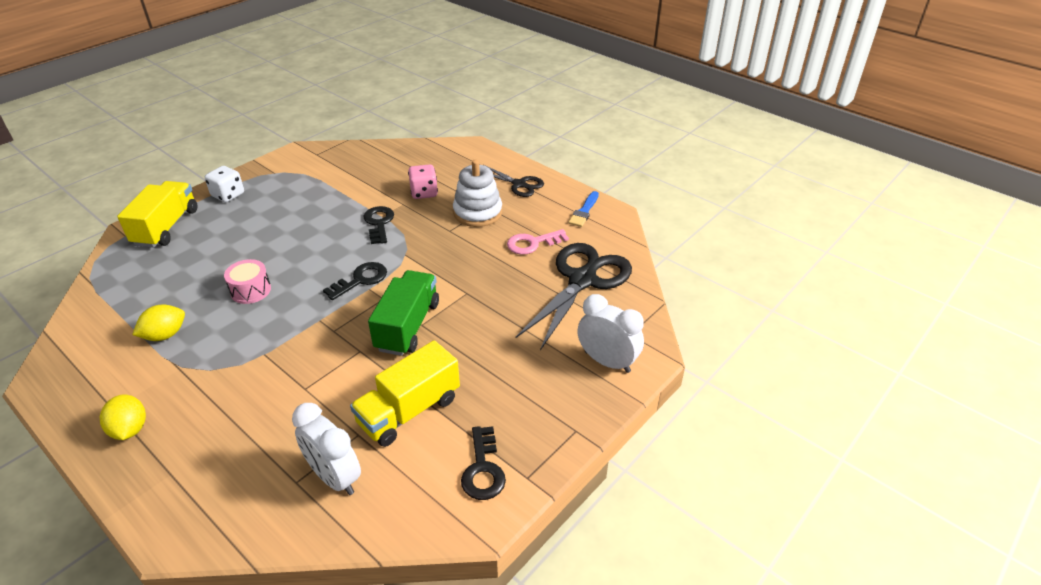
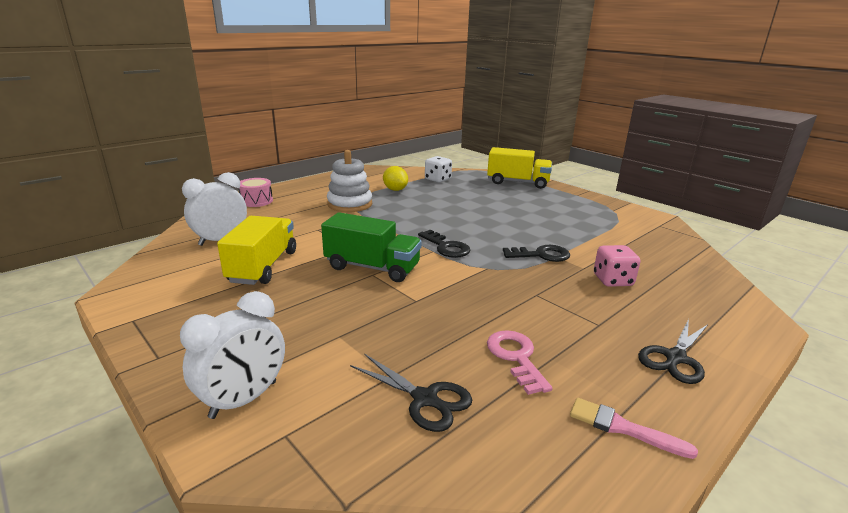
camera: 95 degrees right, 15 degrees down
(130, 429) = (314, 188): yellow lemon -> none
(228, 195) = (568, 196): white dice -> white dice (437, 179)
(251, 290) = (438, 209): pink drum -> pink drum (256, 201)
(409, 411) = (263, 266): yellow truck -> yellow truck turned 45 degrees clockwise
(477, 212) = (581, 316): white stacking toy -> white stacking toy (349, 204)
(483, 469) = (166, 297): black key -> none
(583, 280) = (425, 399): black scissors -> black scissors, size x0.54
(584, 211) = (622, 428): blue brush -> pink brush

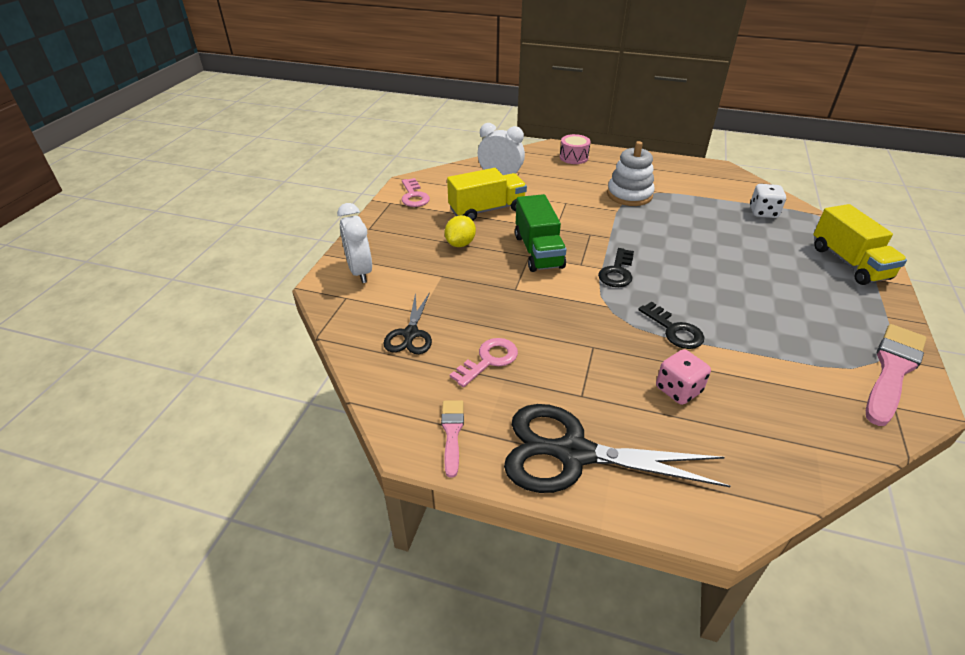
camera: 60 degrees right, 15 degrees up
(153, 299) = (414, 196): none -> pink key
(244, 399) = (360, 271): white clock -> white clock turned 60 degrees clockwise
(395, 190) = (696, 201): yellow lemon -> yellow lemon (460, 244)
(626, 213) = (892, 370): none -> pink brush
(675, 358) = (572, 453): black scissors -> black scissors, size x1.85

